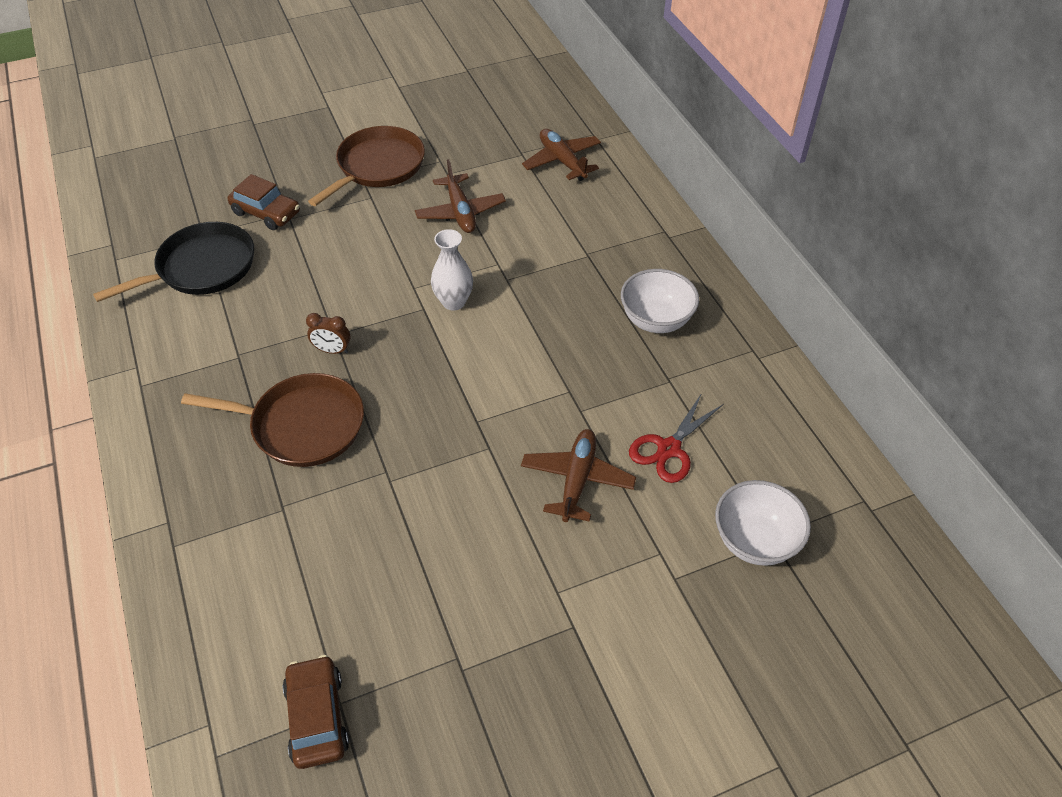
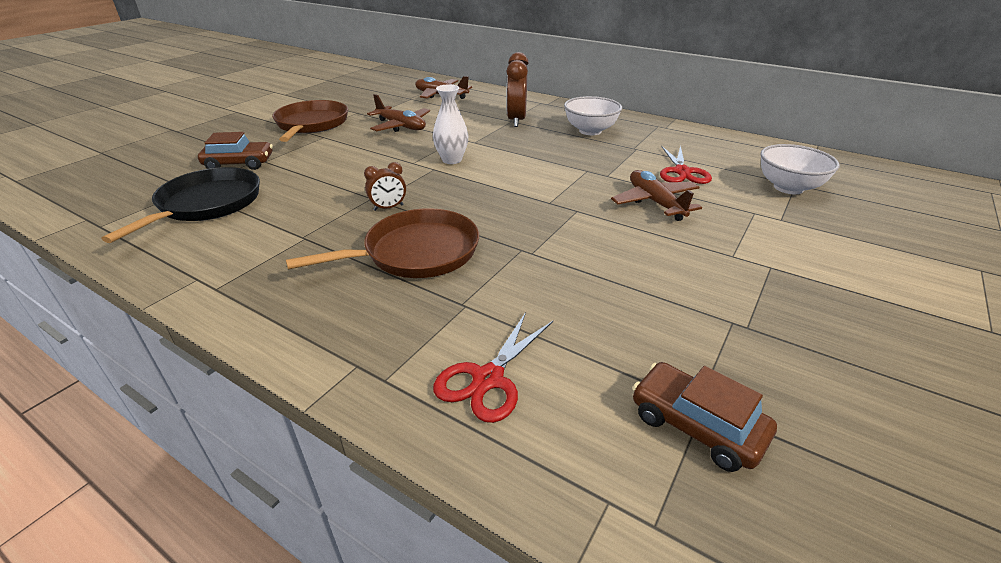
camera: 35 degrees left, 15 degrees down
(232, 588) = (488, 379): none -> red scissors
(594, 257) = (516, 120): none -> brown clock

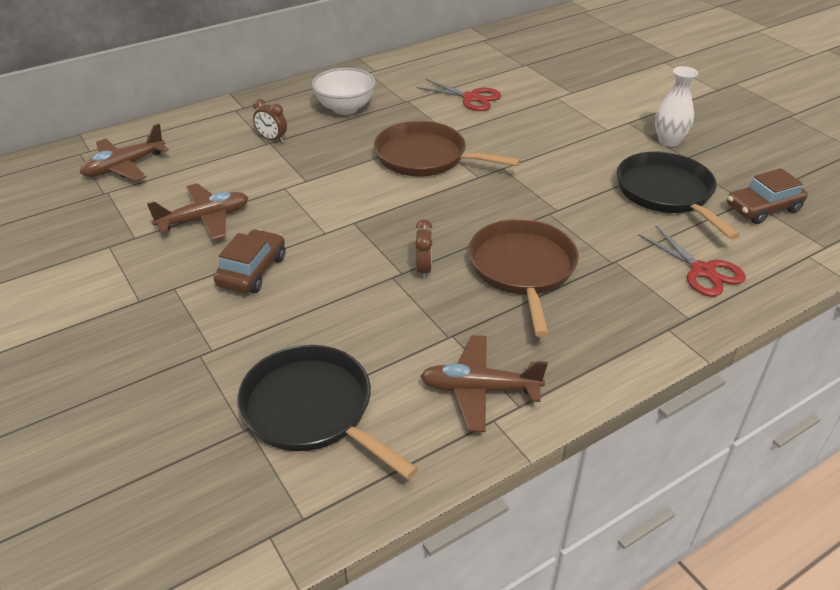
camera: 65 degrees left, 5 degrees up
(239, 164) = (200, 375): brown car -> brown car (252, 271)
(311, 124) = (111, 293): brown pan -> brown pan (425, 157)
(452, 160) = (341, 206): white vase -> white vase (668, 141)
(516, 120) = (272, 139): brown clock -> brown clock, size x0.55
(640, 322) = (666, 193): none -> black pan
(655, 203) = (514, 129): brown plane -> brown plane (479, 390)
(788, 188) = (530, 69): white bowl -> none

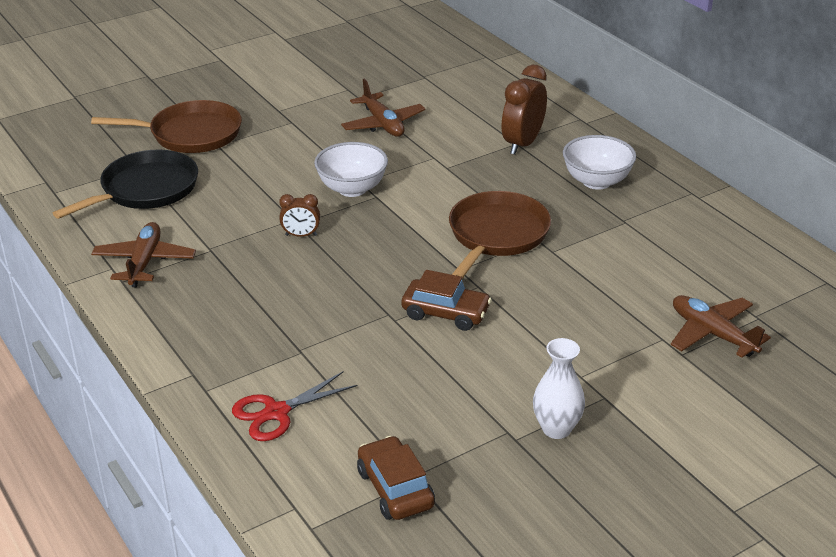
camera: 90 degrees right, 5 degrees down
(124, 166) = (465, 78): brown plane -> brown plane (712, 334)
(252, 271) = (308, 152): brown car -> brown car (445, 313)
(272, 139) = (522, 144): brown clock -> brown clock, size x1.82
(337, 238) = (352, 189): none -> white bowl
(471, 98) = (642, 268): red scissors -> none
(522, 269) = (295, 291): brown pan -> brown pan (191, 134)
(666, 193) = (429, 408): black pan -> none

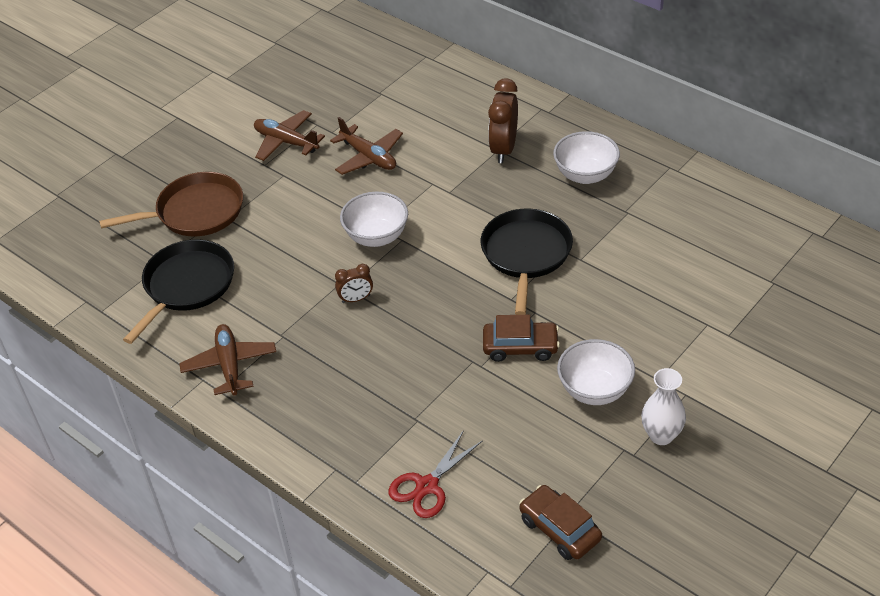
camera: 15 degrees left, 10 degrees up
(496, 235) = (526, 254): brown pan -> black pan
(504, 370) = (594, 390): none -> white bowl
(712, 334) = (744, 308): brown plane -> brown plane (286, 142)

